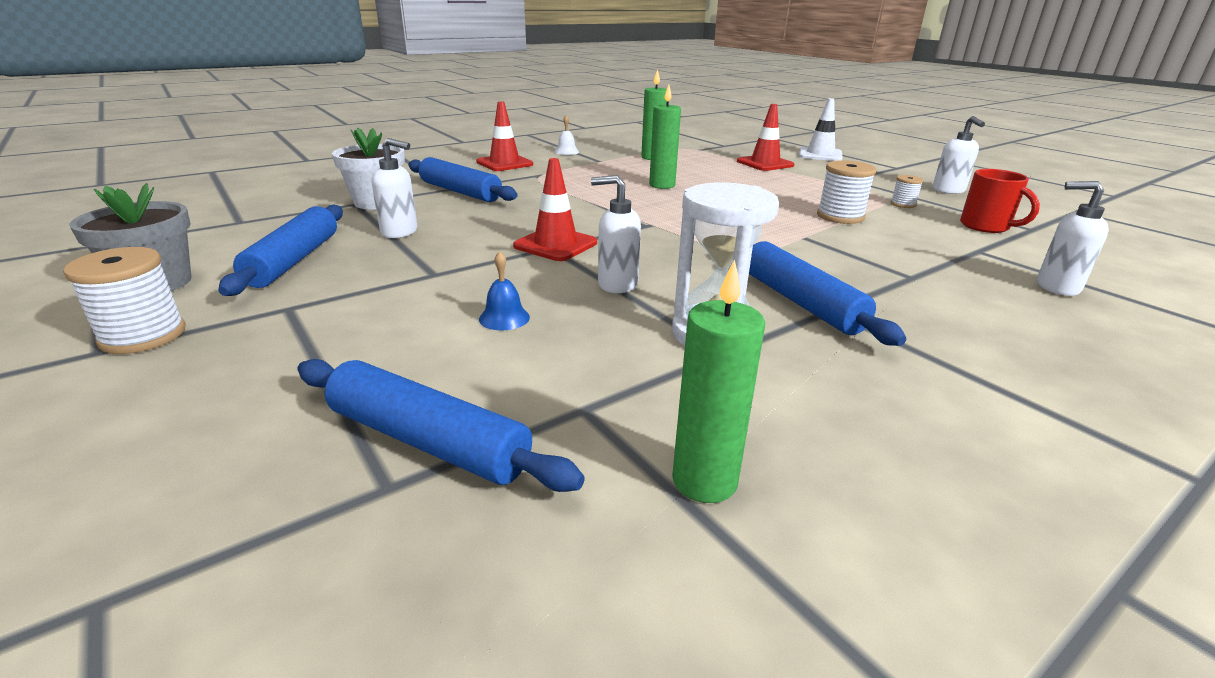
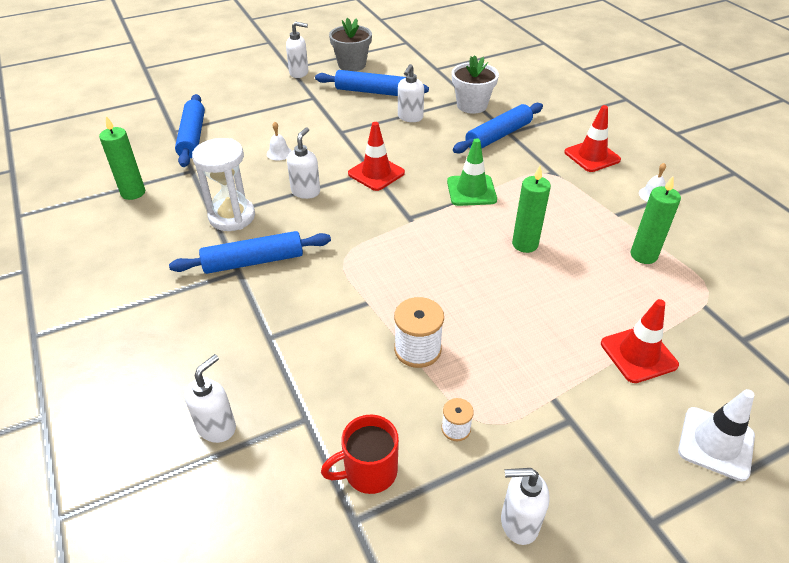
camera: 100 degrees right, 15 degrees up
(143, 336) = (299, 73): white spool -> white soap dispenser
(428, 440) = (193, 137): blue rolling pin -> blue rolling pin turned 45 degrees counterclockwise
(504, 318) = (279, 153): blue bell -> white bell
(580, 202) = (471, 191): none -> green traffic cone

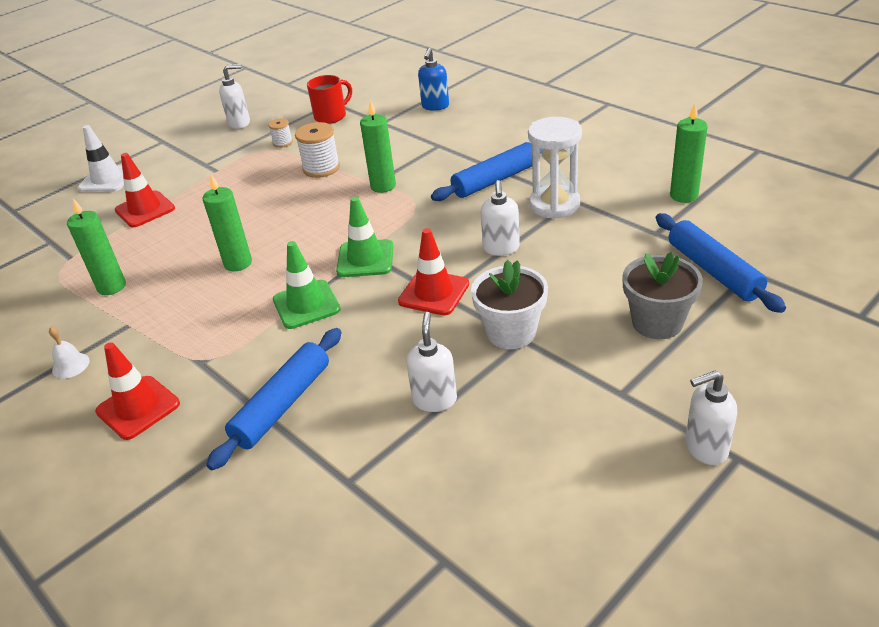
camera: 165 degrees right, 5 degrees down
(217, 427) = (435, 106): white soap dispenser -> blue soap dispenser
(279, 153) = (577, 283): white bell -> none
(352, 65) = (627, 511): grey flower pot -> grey flower pot (657, 322)
(362, 293) = (383, 186): none -> green candle
(371, 91) = (534, 441): blue rolling pin -> none
(413, 215) = (365, 259): none -> green traffic cone
(472, 105) = (339, 463): white flower pot -> white flower pot (511, 332)

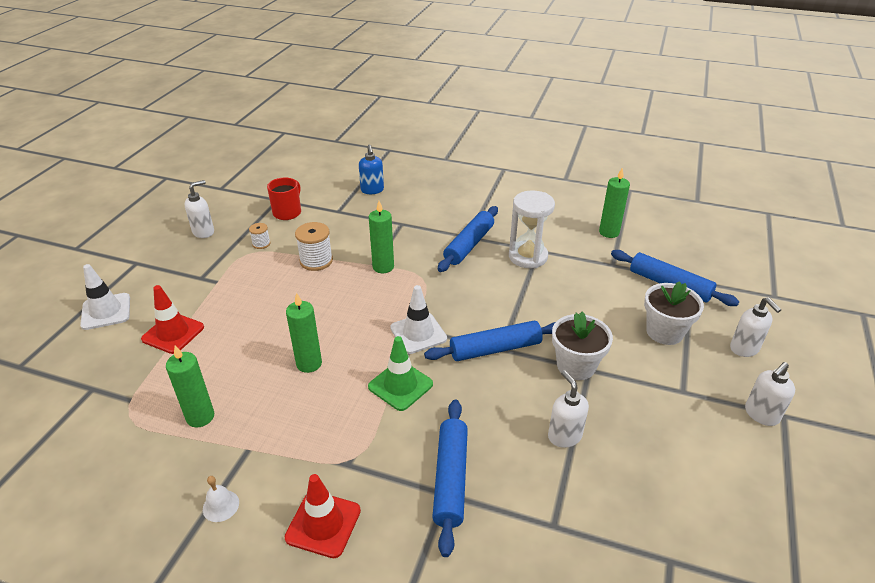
camera: 30 degrees left, 0 degrees up
(365, 259) = (418, 333): green traffic cone -> white traffic cone
(434, 293) = (495, 349): red traffic cone -> blue rolling pin
(501, 248) = (517, 300): white soap dispenser -> white soap dispenser (744, 349)
(657, 322) = (664, 332): grey flower pot -> white flower pot

